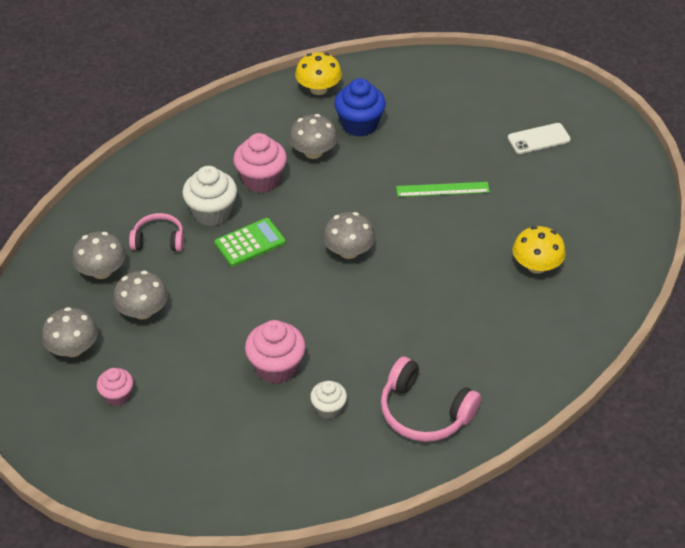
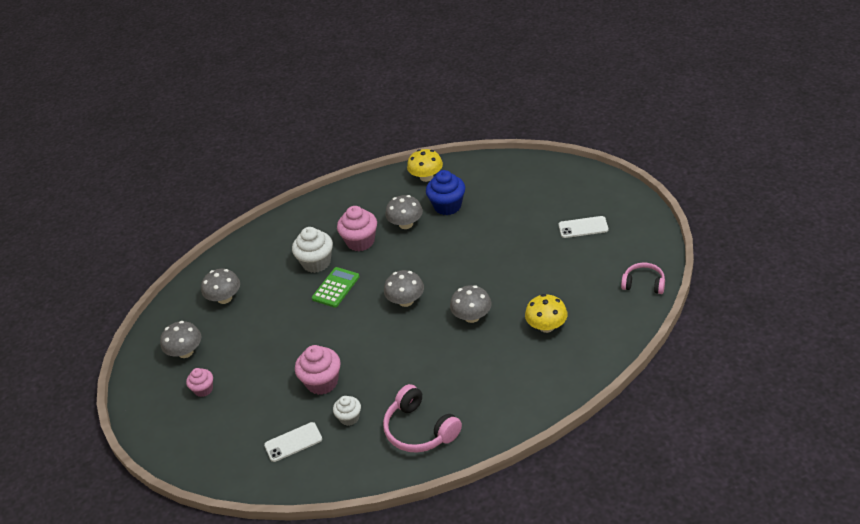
camera: 20 degrees right, 5 degrees down
(143, 311) = (242, 330): grey mushroom -> grey mushroom (472, 316)
(159, 240) = (272, 279): pink headphones -> pink headphones (644, 283)
(250, 243) = (336, 288): green calculator -> green calculator turned 45 degrees counterclockwise
(266, 449) = (293, 442): none -> white phone
(442, 189) = (493, 260): green ruler -> none

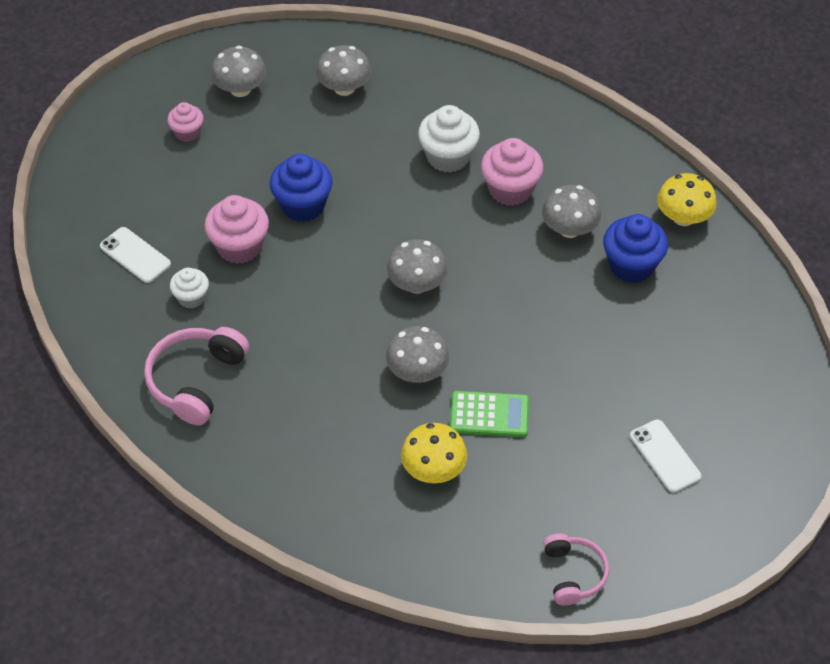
camera: 60 degrees right, 10 degrees up
(308, 341) = (303, 205): none -> blue cupcake
(336, 288) = (410, 196): green calculator -> green calculator (489, 415)

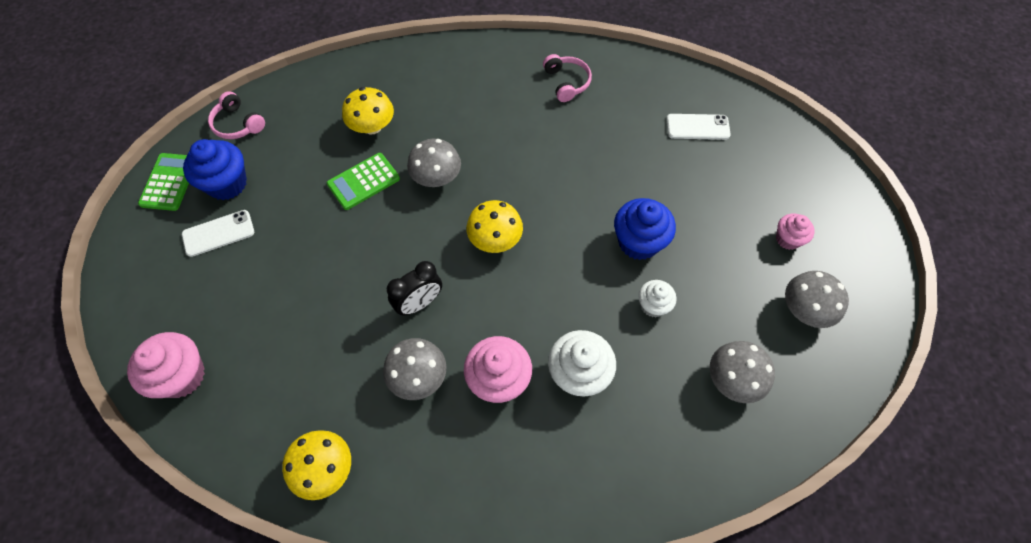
camera: 140 degrees right, 10 degrees up
(191, 298) = (629, 126): white cupcake -> white cupcake (653, 305)
(196, 380) = (567, 82): pink headphones -> pink headphones, size x0.64
(239, 247) = (642, 179): pink cupcake -> pink cupcake (182, 376)
(417, 284) = (495, 239): grey mushroom -> yellow mushroom
(525, 277) = (419, 303): none -> black clock
(631, 265) = (340, 378): blue cupcake -> blue cupcake (227, 184)
(664, 456) = (218, 233): white phone -> white phone turned 45 degrees counterclockwise
(686, 549) = (169, 182): none -> green calculator

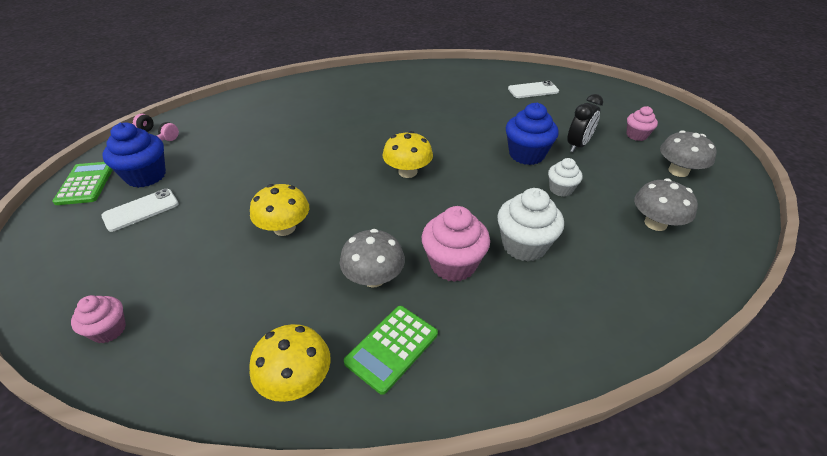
camera: 15 degrees left, 20 degrees down
(182, 376) = (109, 330): pink cupcake -> pink cupcake, size x0.60
(363, 181) = (277, 155): green calculator -> green calculator (392, 348)
(372, 126) = (276, 124): yellow mushroom -> yellow mushroom (284, 228)
(419, 303) = (355, 224): black clock -> black clock (578, 145)
(436, 177) = (342, 144): grey mushroom -> none
(567, 82) = (425, 82): pink headphones -> none

